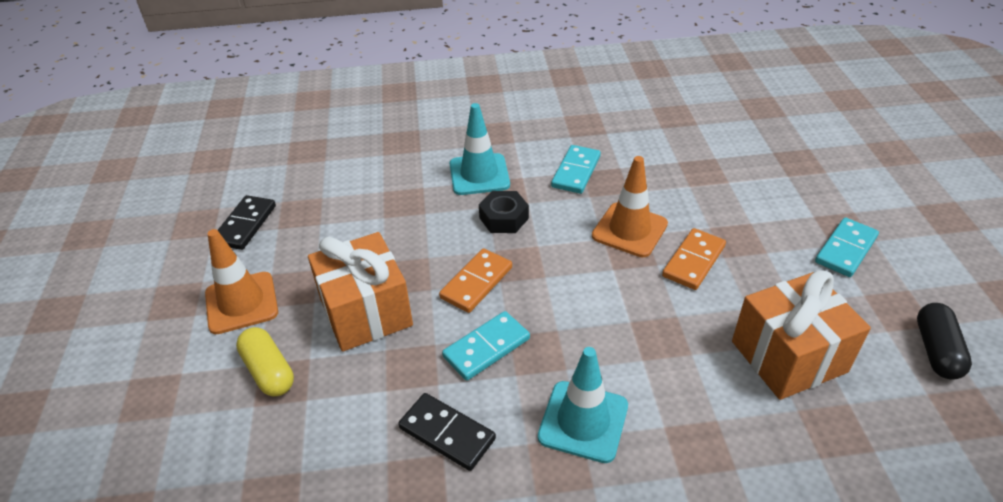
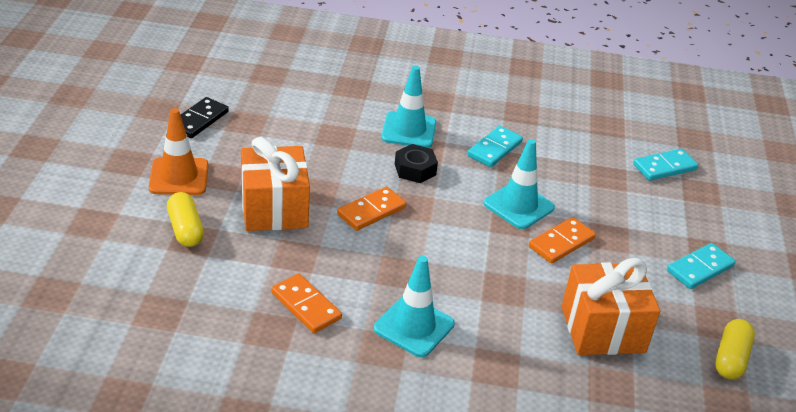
camera: 10 degrees right, 5 degrees down
(447, 433) = (306, 306): black domino -> orange domino
(486, 348) = (360, 258): turquoise domino -> turquoise domino (664, 167)
(629, 230) = (518, 205): orange traffic cone -> turquoise traffic cone
(936, 350) = (730, 358): black capsule -> yellow capsule

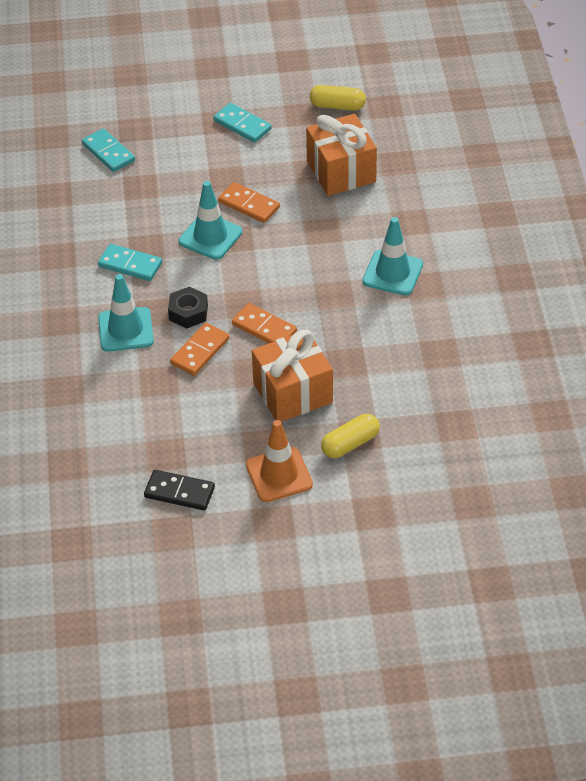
camera: 100 degrees left, 10 degrees up
(306, 306) = (403, 339): orange domino -> orange domino (200, 351)

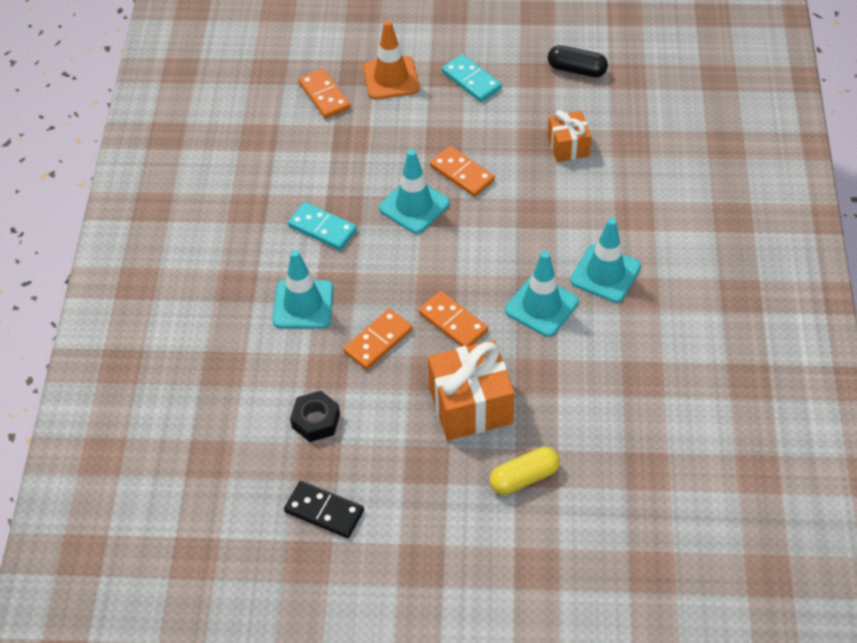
camera: 10 degrees right, 5 degrees up
(108, 152) = (324, 96): turquoise domino -> orange domino
(188, 312) = (374, 293): black nut -> black nut (316, 421)
(279, 475) = (438, 505): orange traffic cone -> orange traffic cone (391, 78)
(337, 106) = (576, 70): yellow capsule -> black capsule
(341, 171) = (568, 146): orange gift -> orange gift, size x0.59
(341, 306) = (541, 306): none -> turquoise traffic cone

